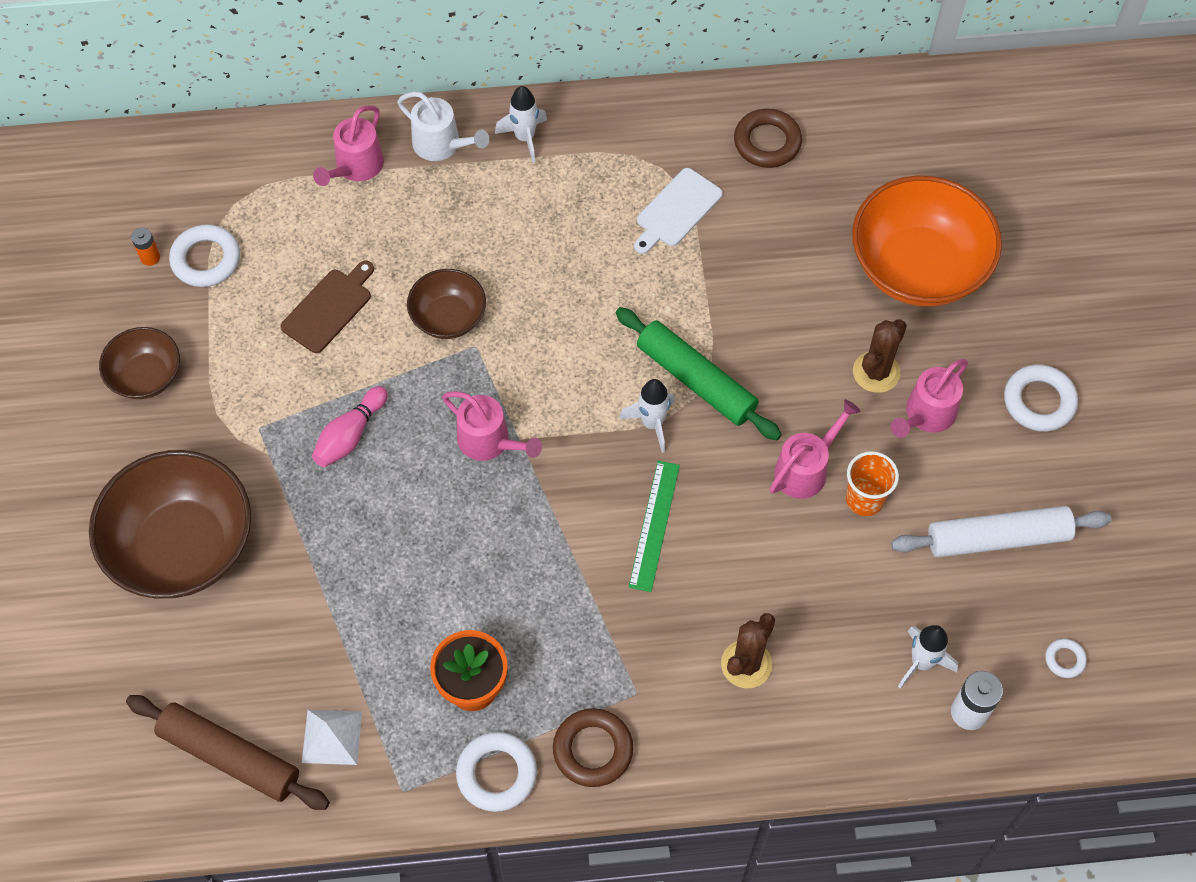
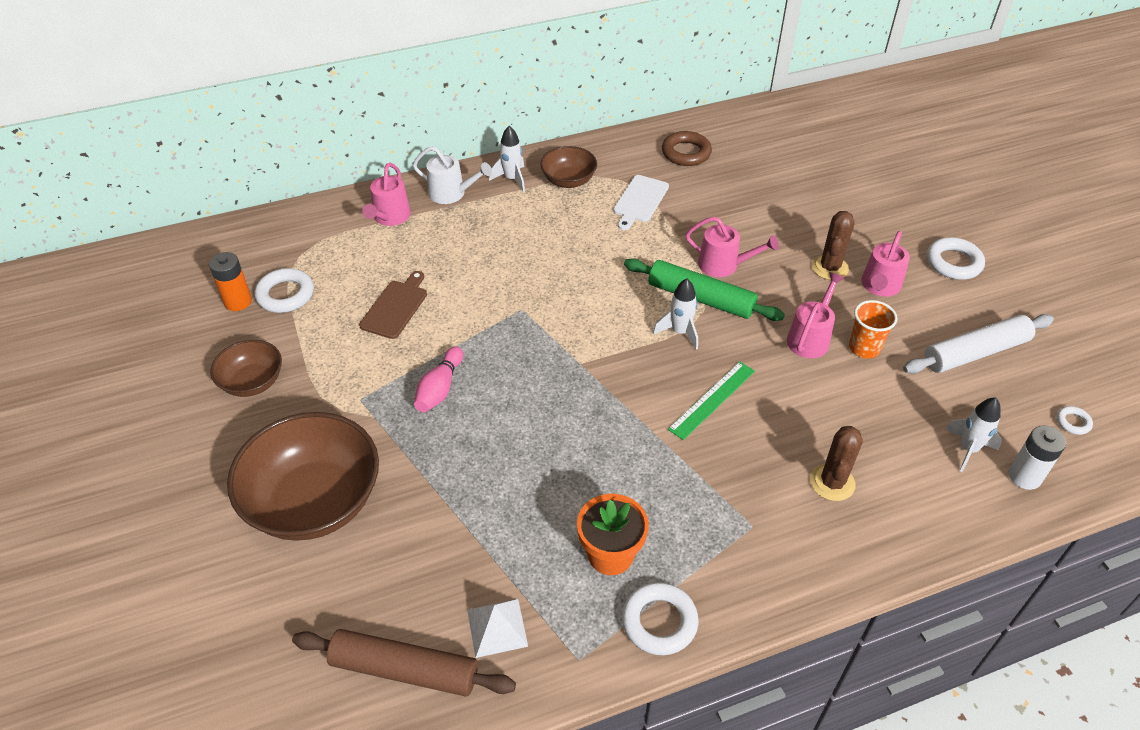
camera: 15 degrees left, 15 degrees down
(150, 257) = (238, 301): orange battery -> orange battery, size x1.65
(448, 317) = (493, 295): brown bowl -> brown bowl (568, 180)
(489, 441) = (556, 370): pink watering can -> pink watering can (723, 265)
(593, 750) = (735, 580): brown ring -> none
(654, 525) = (712, 399): green ruler -> green ruler turned 45 degrees clockwise
(917, 267) = (825, 202): orange bowl -> none

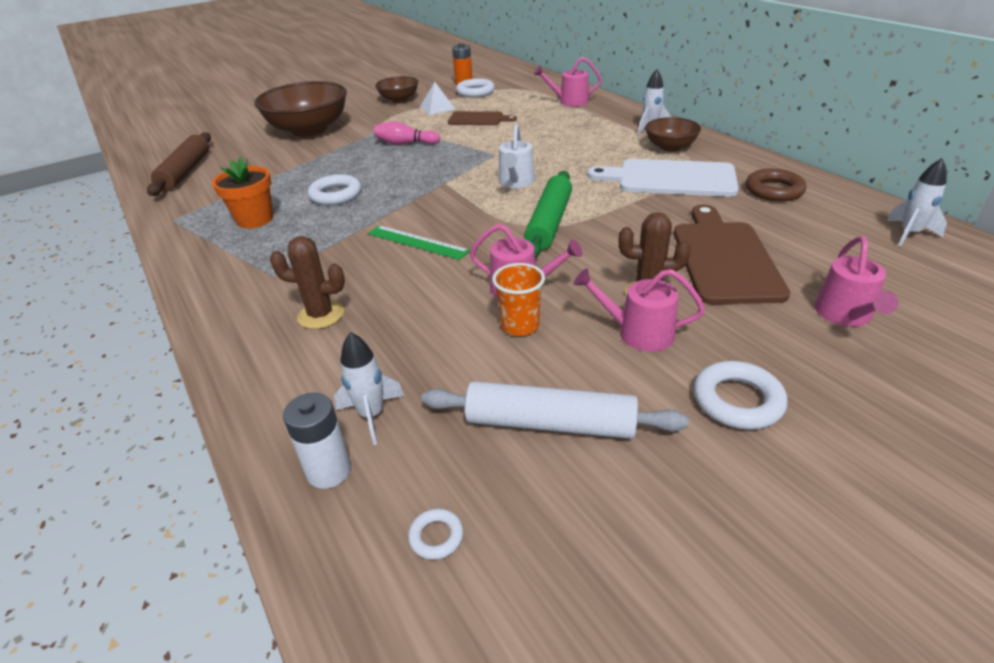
camera: 80 degrees right, 10 degrees down
(451, 193) = (612, 113): white watering can -> white watering can (516, 182)
(497, 627) = (205, 191): white pyramid -> white pyramid (437, 108)
(639, 201) = (670, 178): white cutting board -> white cutting board, size x1.71
(659, 622) = (191, 245): white ring -> white ring (336, 195)
(680, 332) = (498, 218): white rocket -> white rocket (909, 234)
(723, 265) = (606, 229): pink watering can -> pink watering can (845, 315)
(788, 214) = (724, 258): none -> brown cutting board
(975, 352) = (550, 423): white rolling pin -> white rolling pin turned 45 degrees counterclockwise

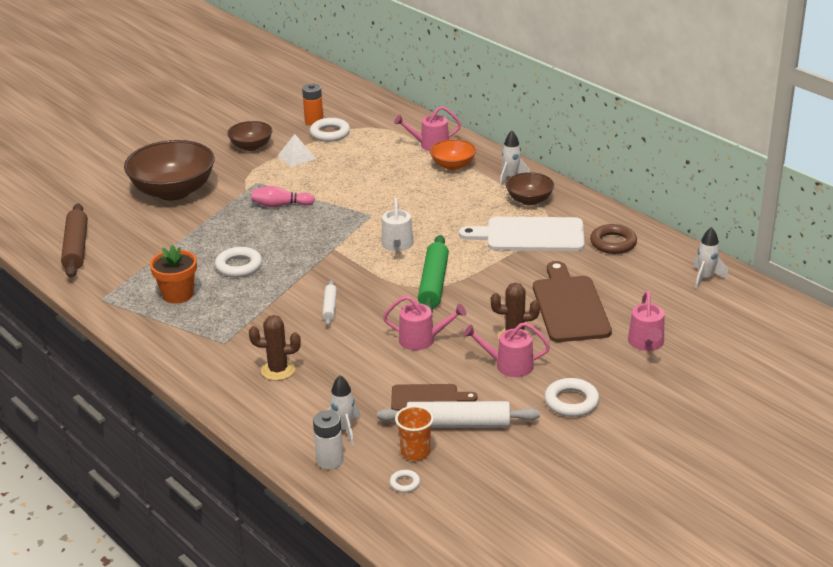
camera: 10 degrees left, 5 degrees down
(417, 242) = (330, 307): green ruler -> white rolling pin
(478, 119) = (343, 171): brown cutting board -> brown cutting board (428, 398)
(520, 325) = (427, 367): orange cup -> orange cup (415, 452)
(589, 117) = (453, 165): none -> orange bowl

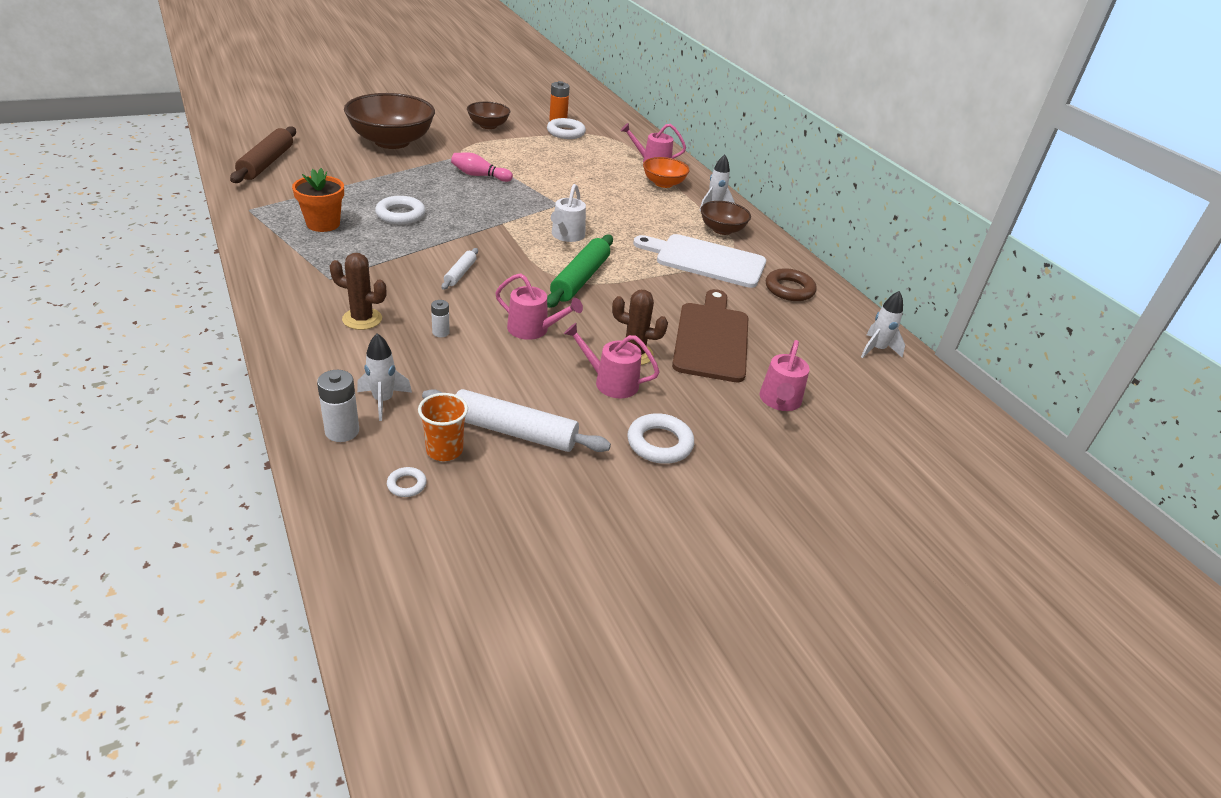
camera: 10 degrees right, 5 degrees up
(296, 157) = (522, 142): white pyramid -> none
(349, 363) = (440, 332): none -> white battery
(428, 398) = (499, 393): brown cutting board -> none

